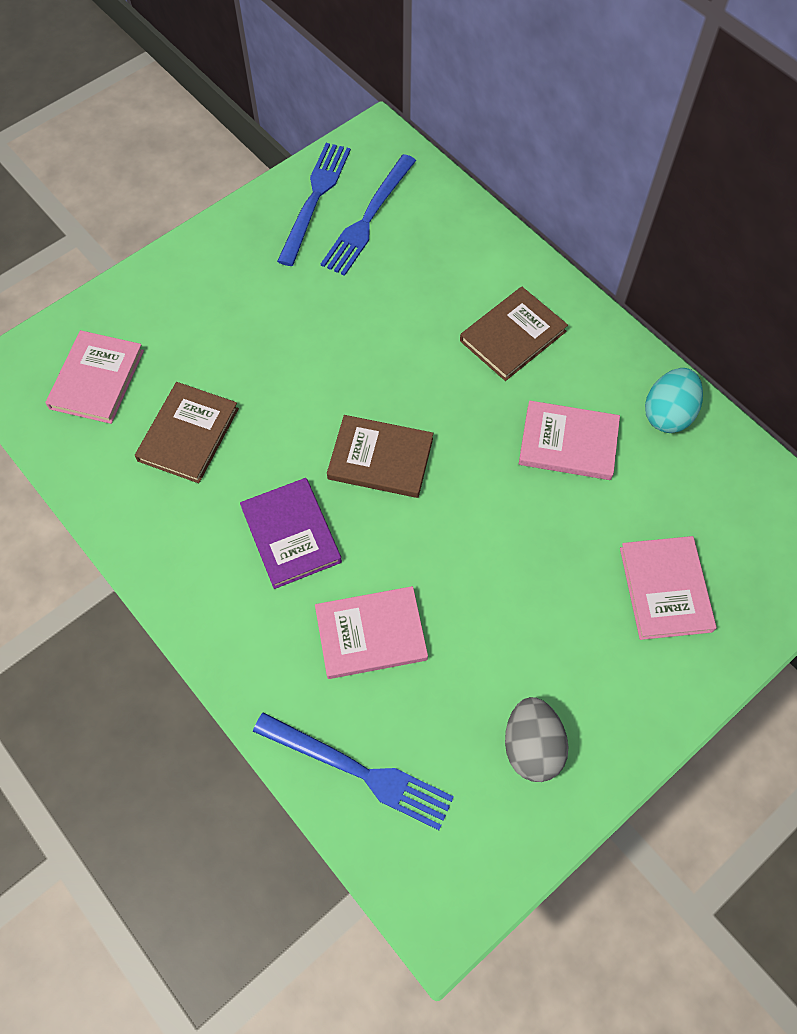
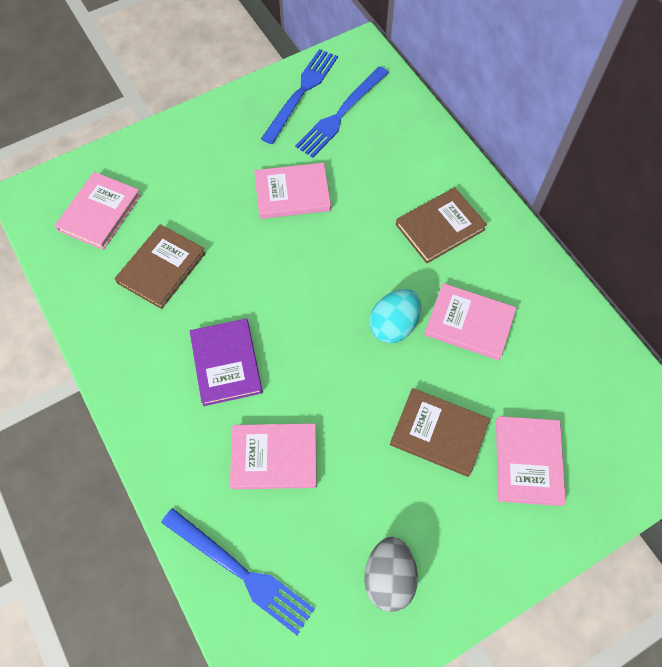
camera: 10 degrees right, 0 degrees up
(329, 321) = (292, 193): none -> pink book
(380, 459) = (311, 312): brown book -> brown book (439, 433)
(668, 414) = (558, 312): turquoise egg -> turquoise egg (393, 325)

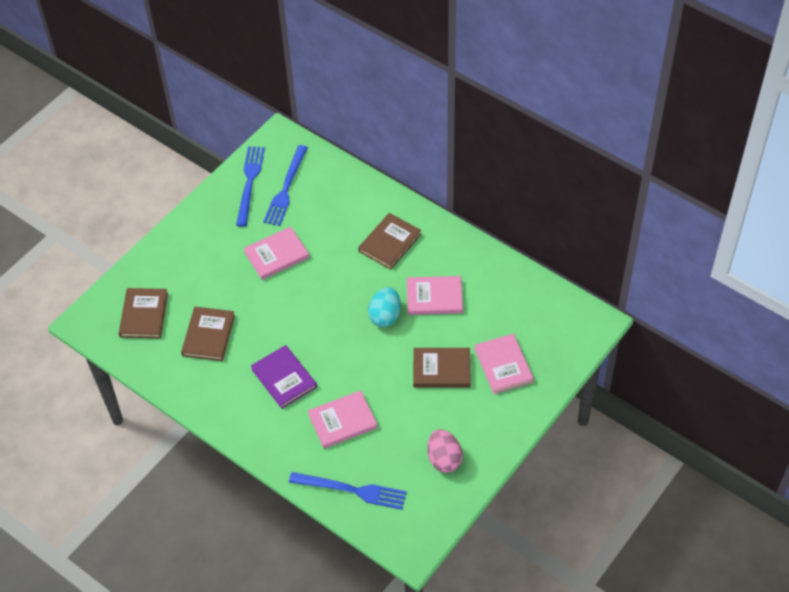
camera: 20 degrees left, 10 degrees down
(99, 212) = (144, 315): pink book -> brown book
(389, 577) = (444, 459): grey egg -> pink egg

